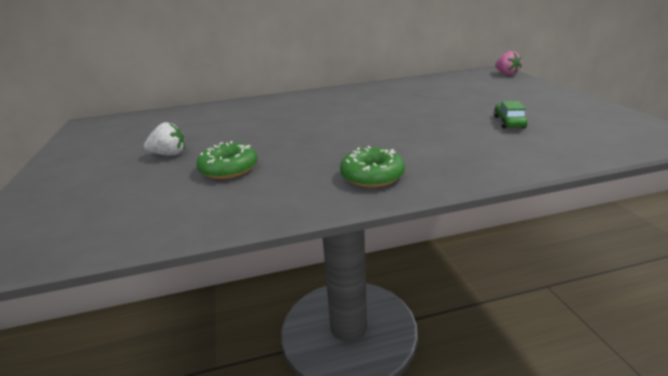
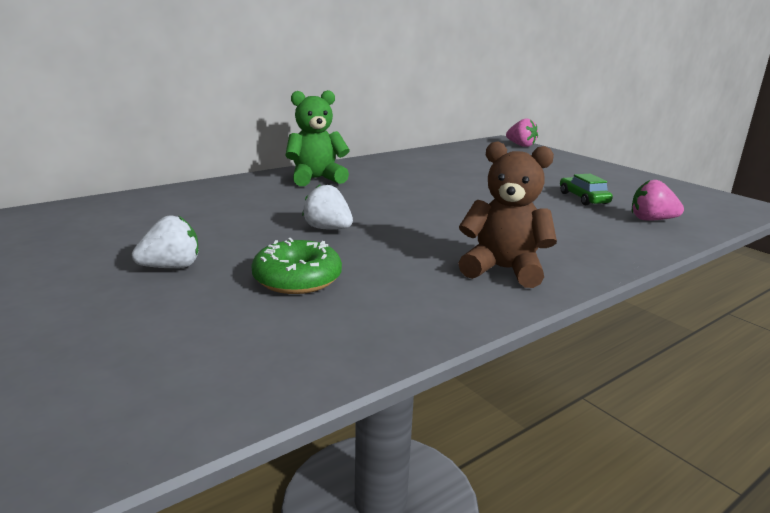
camera: 25 degrees left, 5 degrees down
(284, 136) = (328, 229): none -> white strawberry
(315, 99) = (316, 179): none -> green teddy bear
(372, 176) = (503, 269): green donut -> brown teddy bear
(552, 144) = (651, 220): none -> pink strawberry

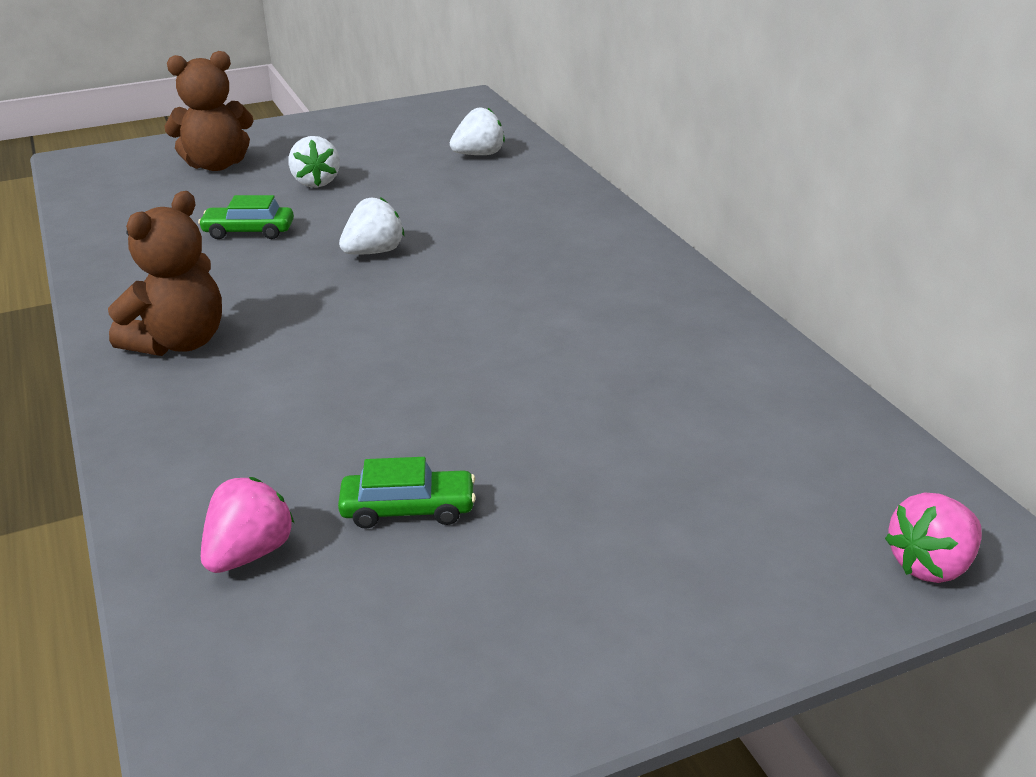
camera: 105 degrees right, 10 degrees up
(88, 334) = (216, 165): none -> brown teddy bear
(123, 213) = (479, 154): none -> white strawberry
(297, 279) = (249, 231): green donut -> green car
(316, 179) = (597, 255): green teddy bear -> none

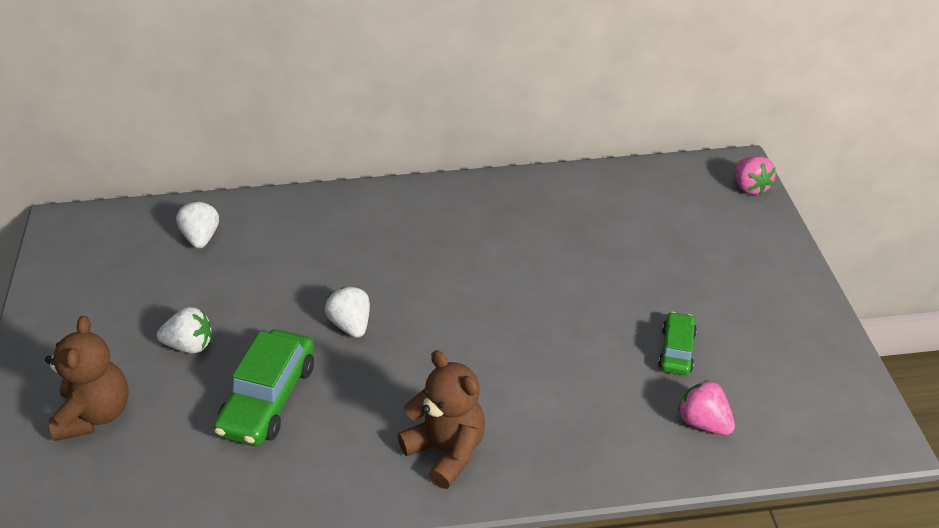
camera: 75 degrees left, 10 degrees up
(249, 231) = (268, 398): green car -> green car, size x1.71

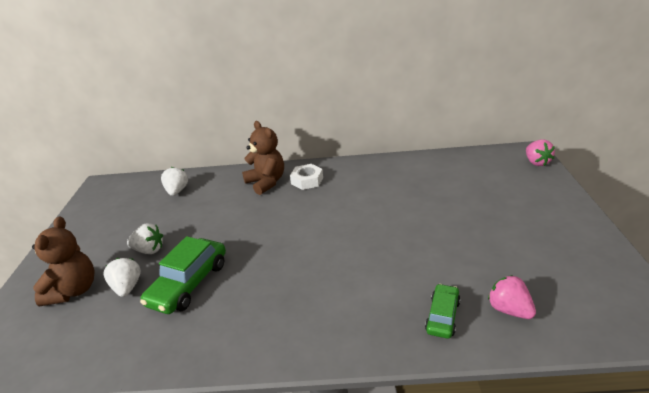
camera: 10 degrees right, 10 degrees down
(351, 325) = (256, 240): white strawberry -> white strawberry (127, 287)
(409, 218) = (307, 180): none -> white nut
(446, 451) = (306, 323): brown teddy bear -> brown teddy bear (266, 182)
(676, 350) = (486, 259): green car -> green car (442, 316)

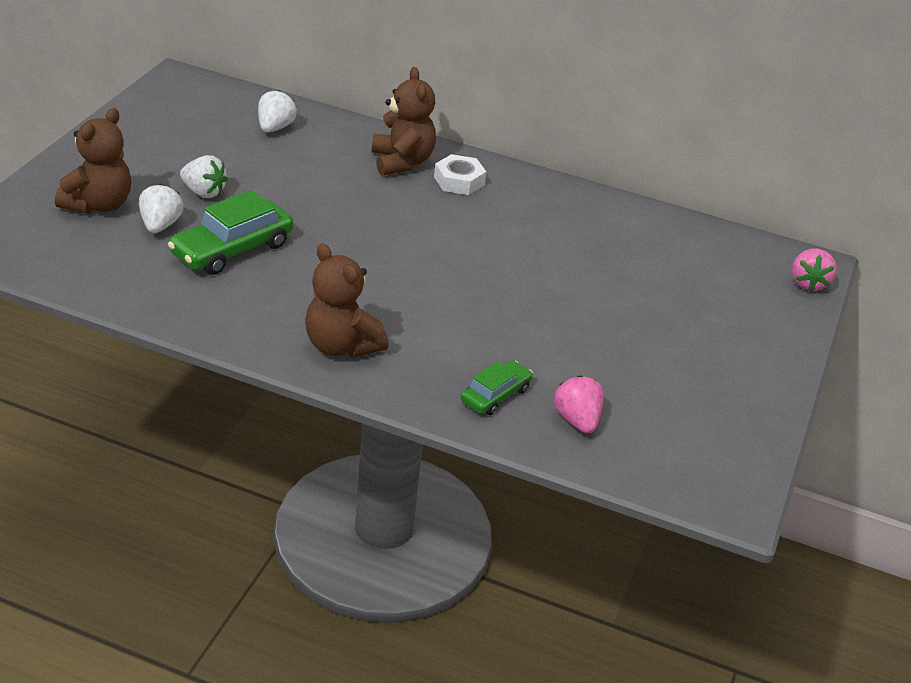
camera: 15 degrees right, 5 degrees up
(310, 326) = (341, 346): none -> brown teddy bear

